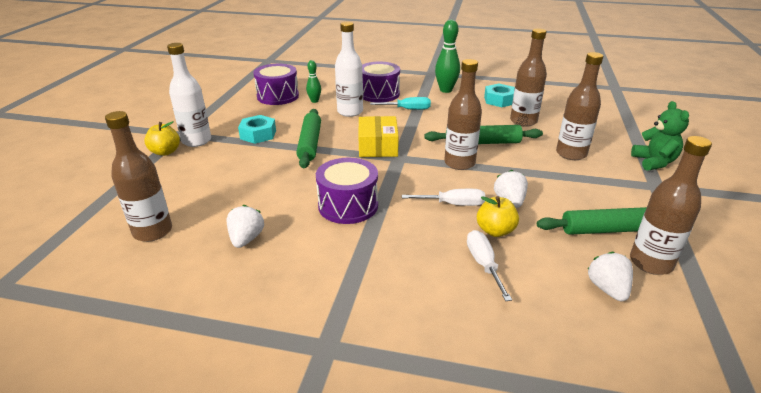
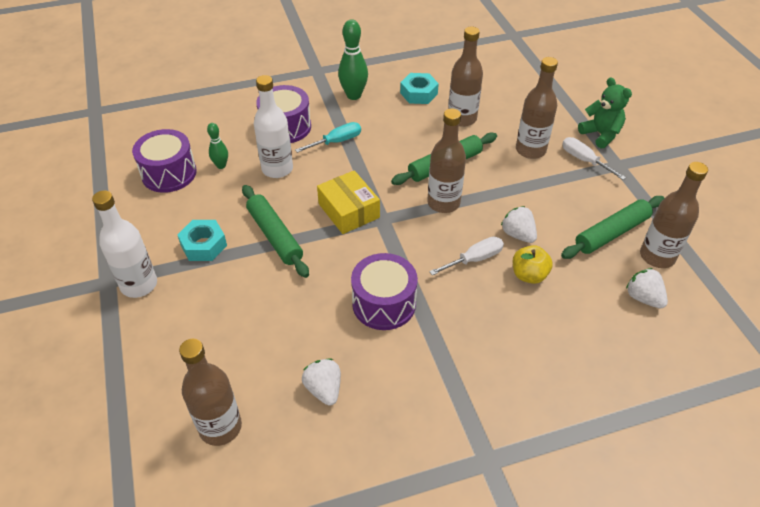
camera: 30 degrees left, 15 degrees up
(165, 152) = (118, 317): yellow apple -> none
(483, 264) = (544, 317): white screwdriver -> white screwdriver (584, 160)

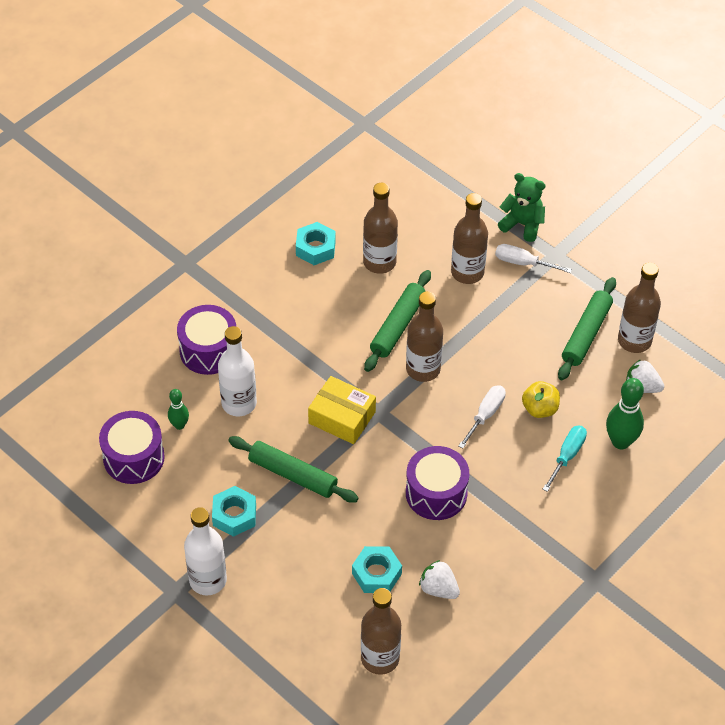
camera: 30 degrees left, 5 degrees up
(279, 347) = (376, 574): none -> turquoise nut
(336, 142) = (274, 345): turquoise screwdriver -> turquoise screwdriver (567, 456)
(353, 95) = (249, 280): green bowling pin -> green bowling pin (620, 442)
(518, 234) = (508, 372): white strawberry -> none

